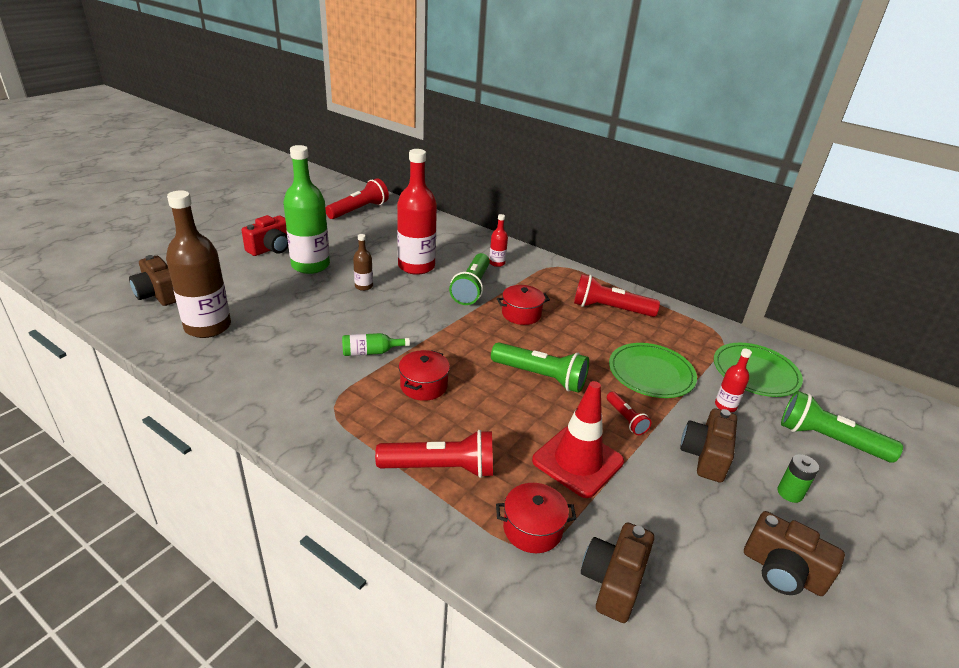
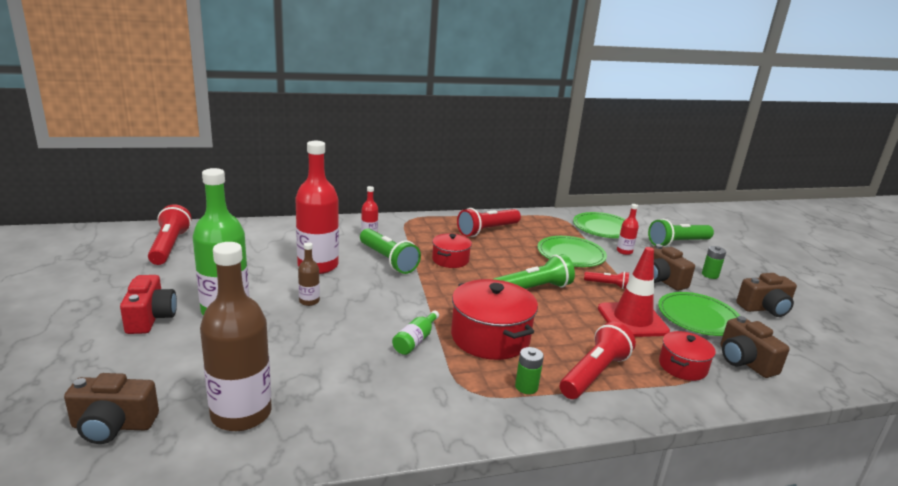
camera: 50 degrees left, 10 degrees down
(372, 434) = (526, 387): none -> green battery
(424, 385) = (490, 337): red pot -> red pot, size x1.73
(662, 512) = (698, 317): none -> green plate

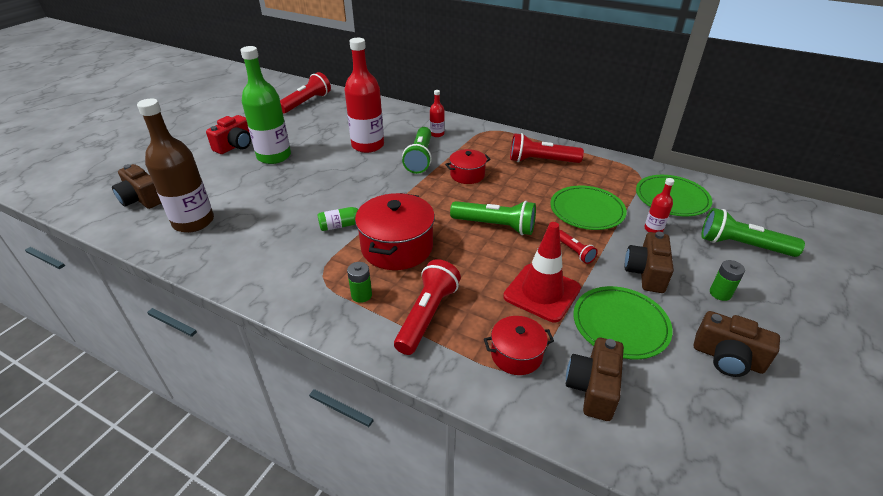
camera: 45 degrees right, 15 degrees up
(309, 301) = (325, 168): brown bottle -> none
(594, 374) = (427, 315): red flashlight -> red flashlight turned 60 degrees counterclockwise

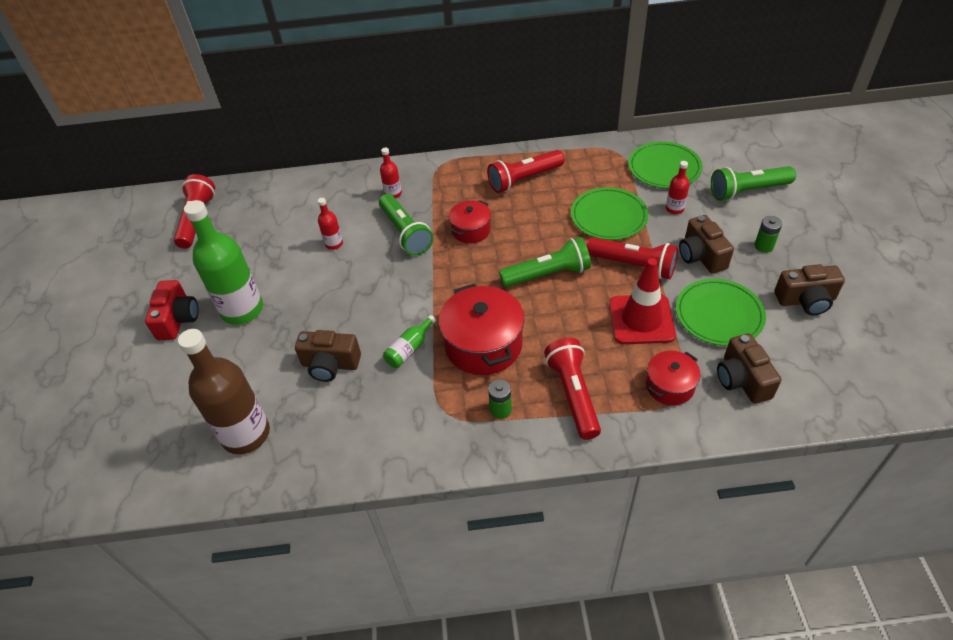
camera: 30 degrees left, 10 degrees up
(142, 199) = (148, 443): brown camera -> brown camera (330, 365)
(368, 145) = (334, 244): red bottle -> red bottle, size x0.45
(574, 252) = (633, 265): red flashlight -> red flashlight, size x1.87

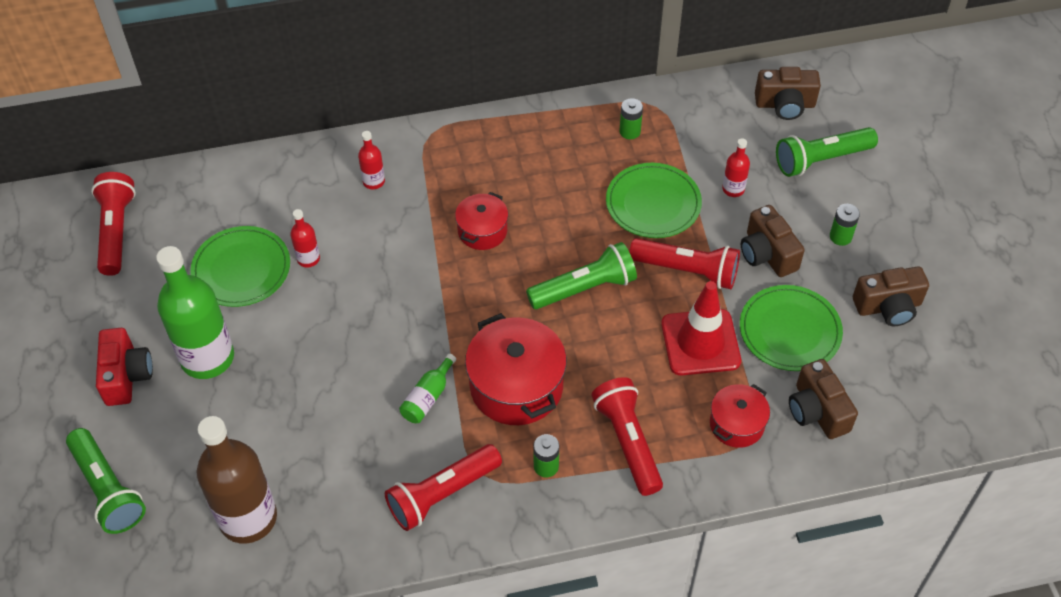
camera: 10 degrees left, 5 degrees up
(330, 365) = (334, 424): brown camera -> brown camera (785, 105)
(405, 233) = (398, 239): green flashlight -> green flashlight (108, 490)
(524, 179) = (542, 153): red flashlight -> red flashlight (442, 494)
(594, 167) = (630, 131): none -> green battery
(664, 168) = (718, 129): green plate -> green plate (241, 269)

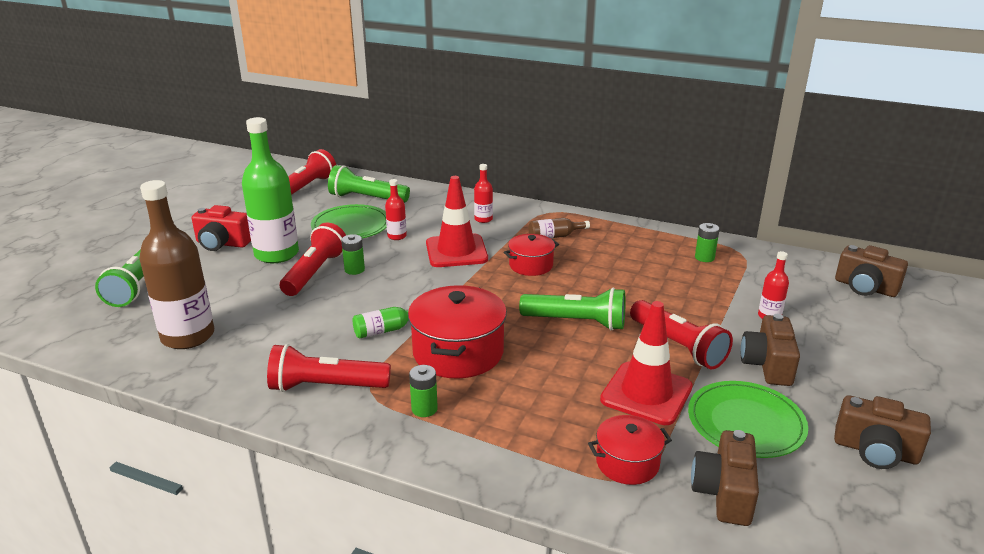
camera: 35 degrees right, 25 degrees down
(126, 376) = (222, 243): red camera -> red camera turned 75 degrees clockwise
(392, 249) = (456, 251): none -> red traffic cone
(469, 172) = (554, 236): none -> brown bottle
(628, 442) = (511, 426): red flashlight -> red flashlight (315, 272)
(653, 203) = (686, 299): green plate -> none
(821, 160) = (876, 329): green flashlight -> green flashlight (367, 198)
(840, 237) = (857, 382): green battery -> green battery (354, 270)

